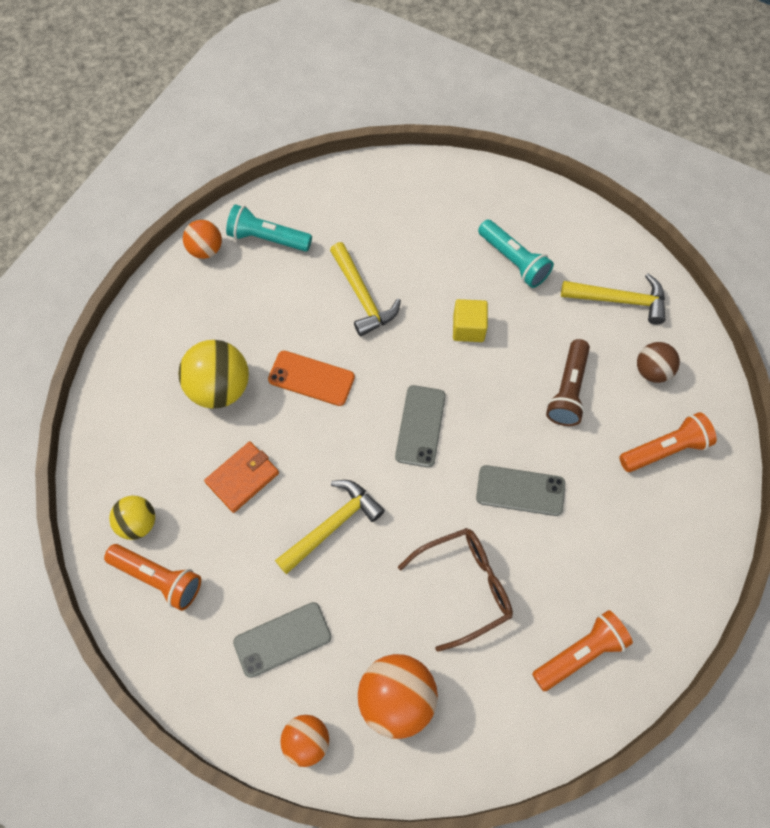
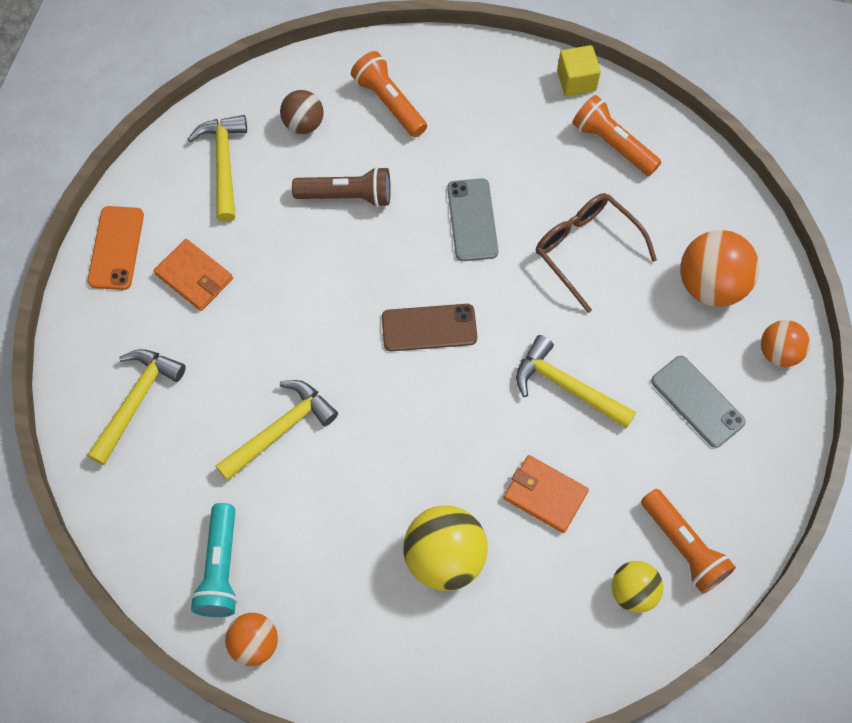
camera: 105 degrees left, 0 degrees up
(158, 578) = (683, 546): orange flashlight -> orange flashlight turned 135 degrees clockwise
(311, 378) = (403, 457): orange phone -> orange phone (116, 248)
(415, 207) = (136, 400): none -> yellow hammer
(420, 426) = (429, 328): grey phone -> brown phone
(468, 328) = (296, 306): yellow cube -> yellow cube (576, 81)
(513, 261) = (194, 277): turquoise flashlight -> orange wallet

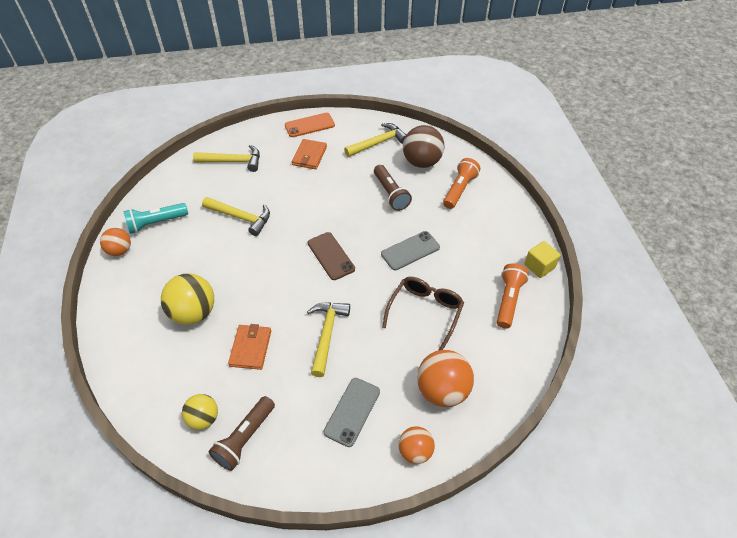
camera: 65 degrees right, 15 degrees down
(303, 124) = (421, 162): brown ball -> brown ball, size x1.65
(683, 546) = (245, 438): orange flashlight -> brown flashlight

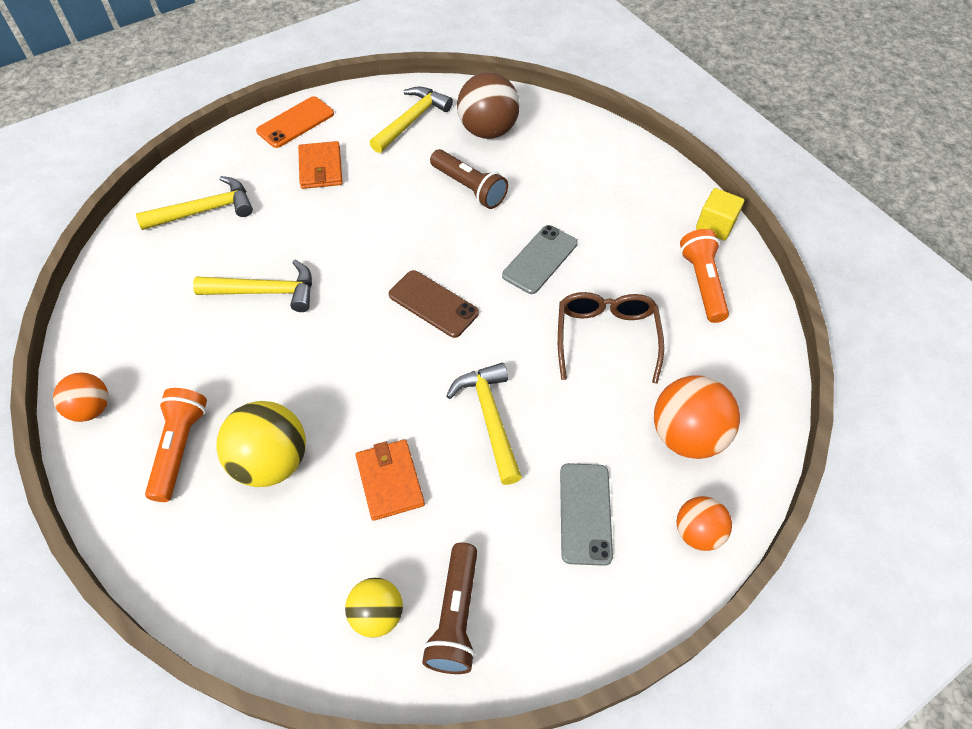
camera: 25 degrees left, 5 degrees up
(156, 223) = (130, 344): turquoise flashlight -> none
(459, 189) = (559, 154): orange flashlight -> orange flashlight (180, 448)

